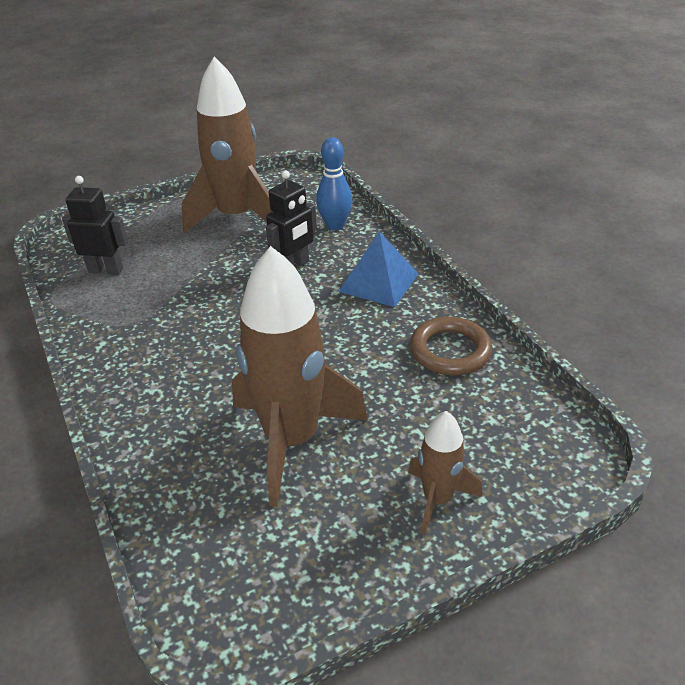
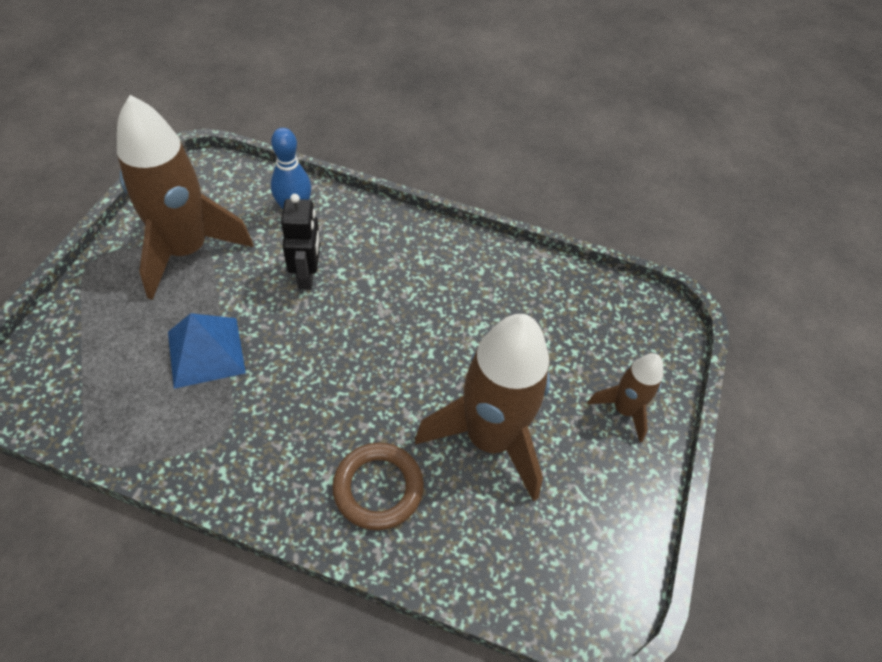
camera: 50 degrees left, 15 degrees up
(106, 270) = (119, 392): black robot -> none
(379, 282) = (396, 250): blue pyramid -> blue pyramid (206, 352)
(450, 351) = (512, 283): brown ring -> brown ring (378, 488)

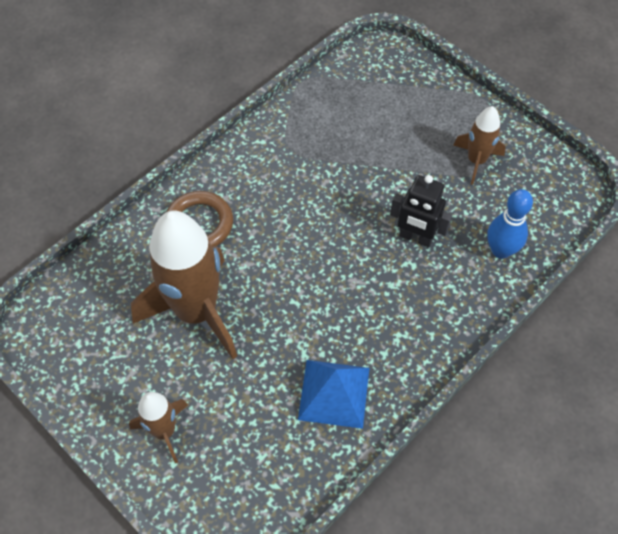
camera: 120 degrees right, 5 degrees up
(186, 250) = (476, 161): brown rocket -> brown rocket, size x0.51
(206, 352) = (365, 152): blue pyramid -> blue pyramid (334, 393)

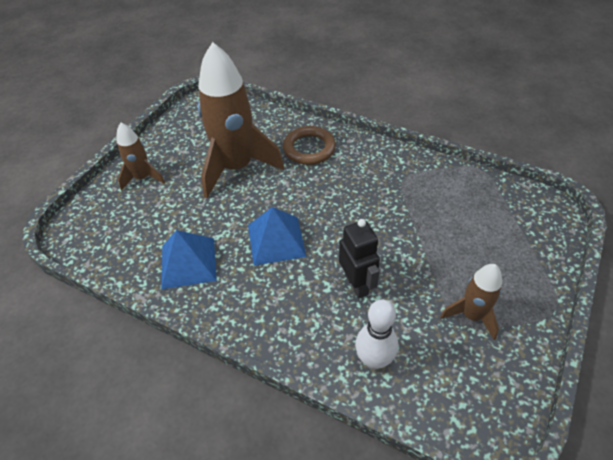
camera: 75 degrees right, 10 degrees down
(333, 295) = (276, 240): none -> blue pyramid
(415, 237) = (357, 284): black robot -> black robot turned 150 degrees clockwise
(500, 250) = (374, 360): blue bowling pin -> white bowling pin

